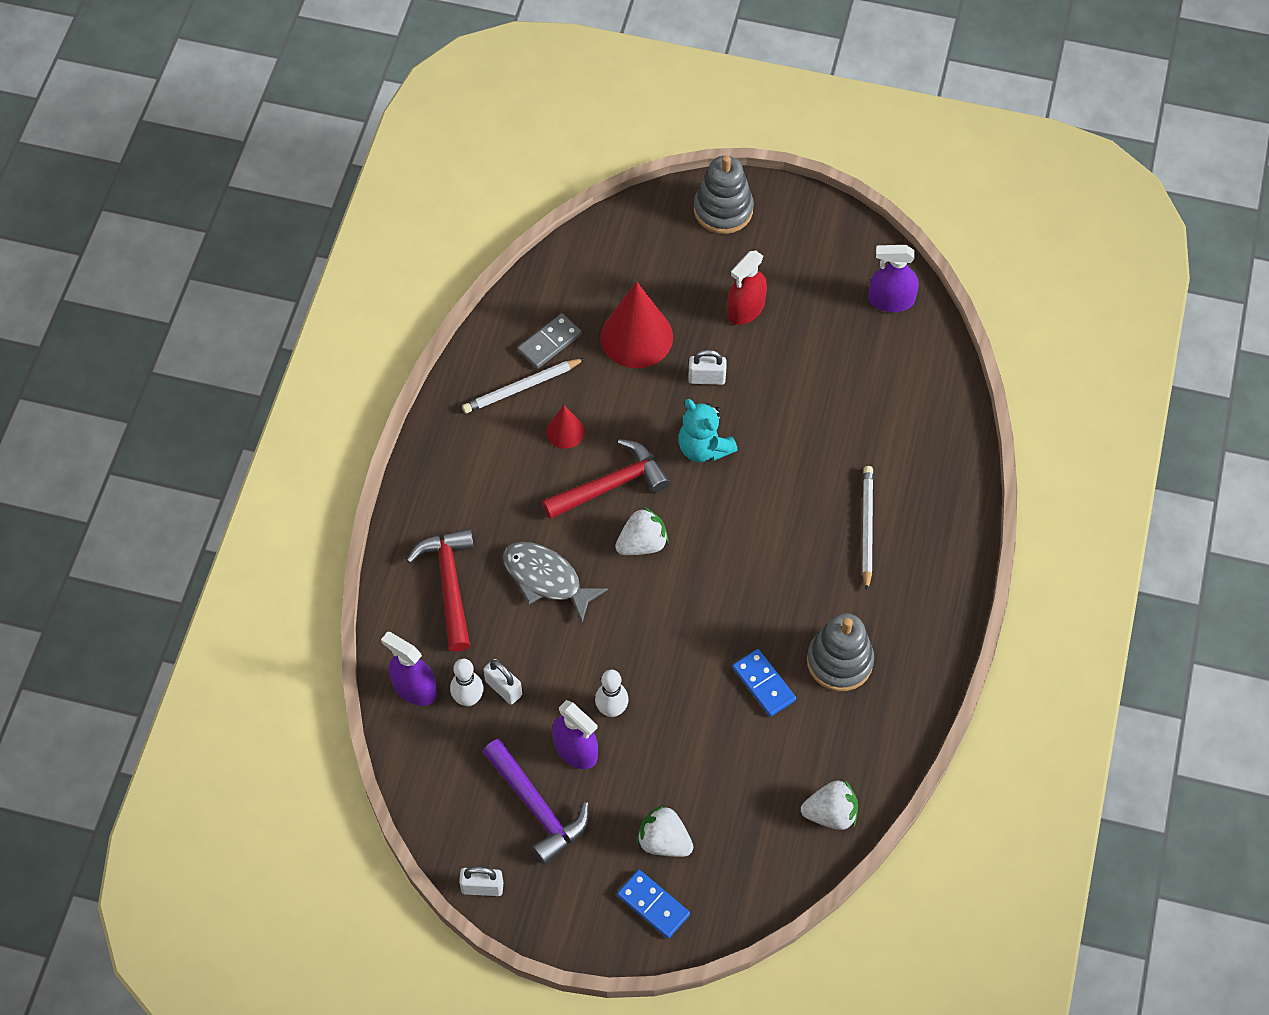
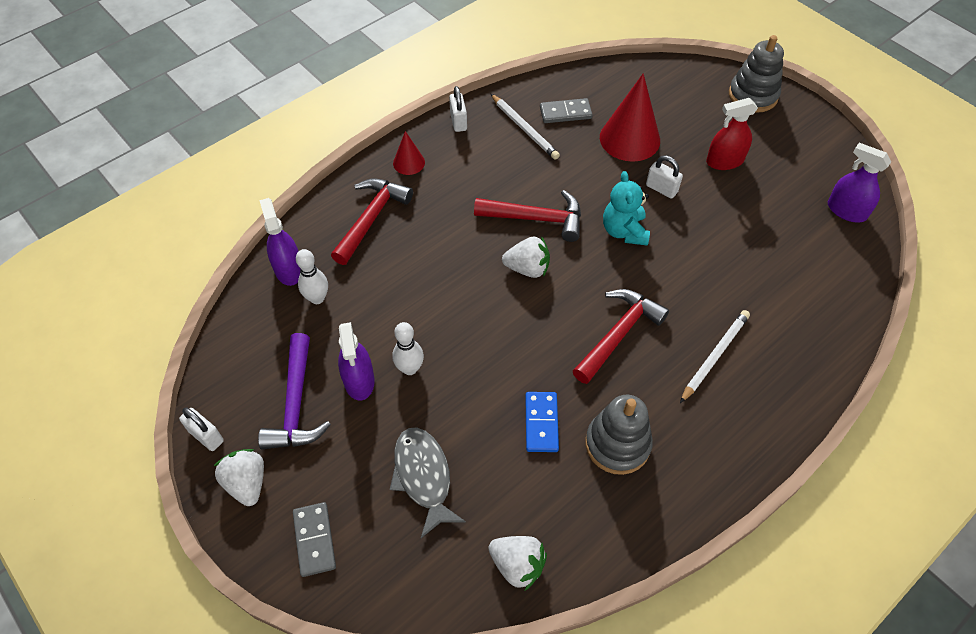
camera: 35 degrees right, 5 degrees down
(503, 688) = (347, 306): white padlock -> white padlock (458, 121)
(522, 387) = (524, 129): white pencil -> white pencil turned 135 degrees counterclockwise
(546, 579) = (439, 252): grey fish -> grey fish (423, 477)
(565, 431) = (531, 169): red cone -> red cone (409, 162)
(653, 905) = (314, 540): blue domino -> grey domino
(664, 841) = (365, 494): white strawberry -> white strawberry (247, 483)
(771, 558) = (618, 334): none -> red hammer

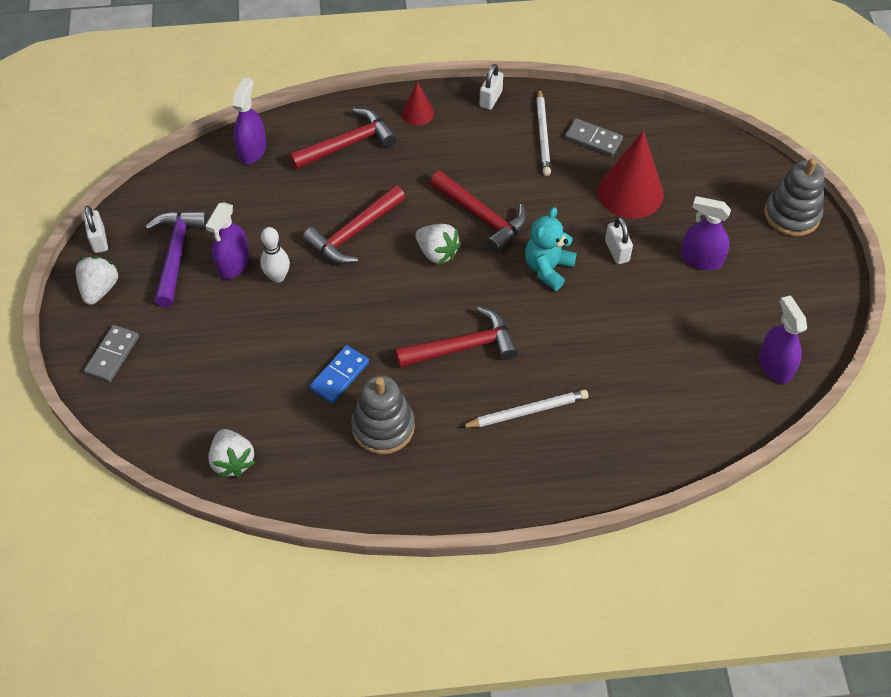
camera: 35 degrees right, 0 degrees up
(296, 404) = (176, 254): purple hammer -> purple hammer turned 150 degrees clockwise
(317, 298) = (255, 184): white bowling pin -> none
(423, 477) = (220, 360): grey fish -> none
(443, 291) = (354, 233): none -> red hammer
(724, 161) = (701, 259): red spray bottle -> purple spray bottle

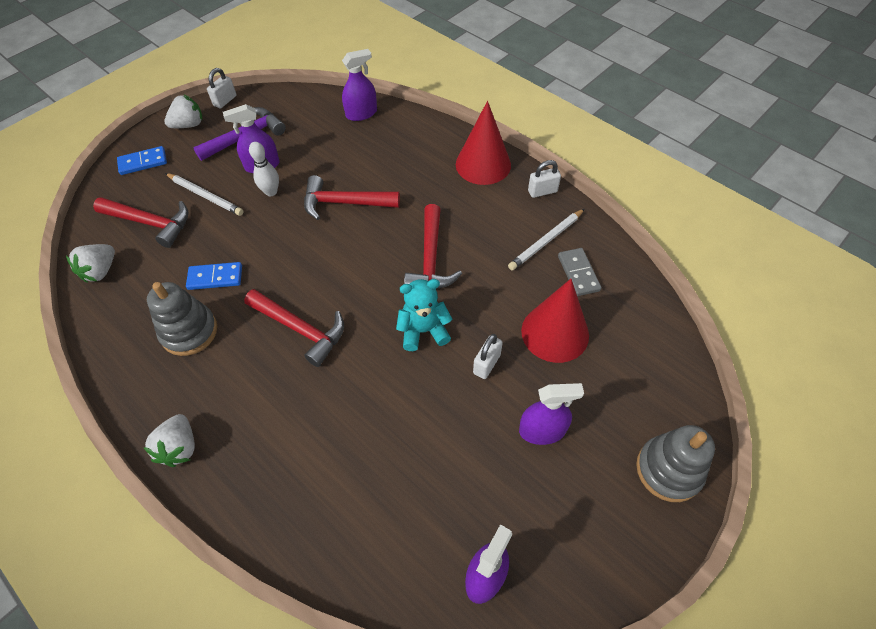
camera: 50 degrees right, 0 degrees up
(112, 355) = (143, 162): grey domino -> blue domino
(348, 144) = (416, 150): red hammer -> red hammer (150, 223)
(418, 113) = (483, 164): red cone -> red cone, size x1.94
(437, 253) = (372, 257): white strawberry -> white strawberry (180, 447)
(527, 411) = (273, 411): white pencil -> white pencil (205, 196)
(701, 259) = (542, 430): purple spray bottle -> purple spray bottle turned 105 degrees clockwise

